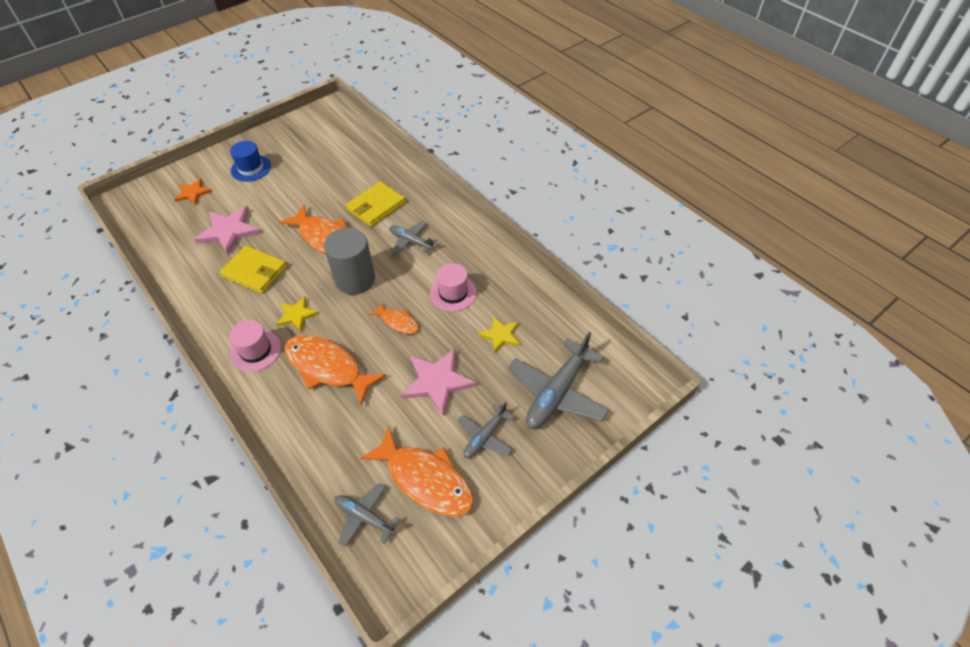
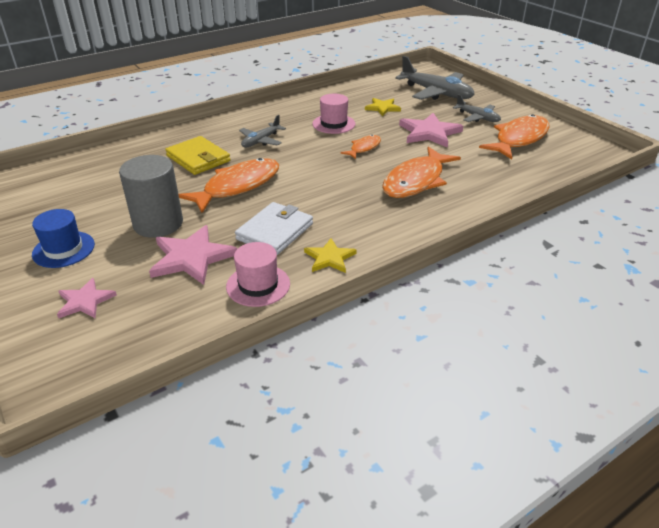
camera: 85 degrees left, 15 degrees down
(193, 193) = (85, 301): orange star -> pink star
(255, 271) = (275, 231): yellow wallet -> white wallet
(255, 350) = (394, 223): pink hat -> pink hat (258, 285)
(296, 315) = (348, 200): yellow star -> yellow star (329, 258)
(355, 279) = (305, 169): grey cylinder -> grey cylinder (158, 224)
(364, 517) = (558, 162): grey plane -> none

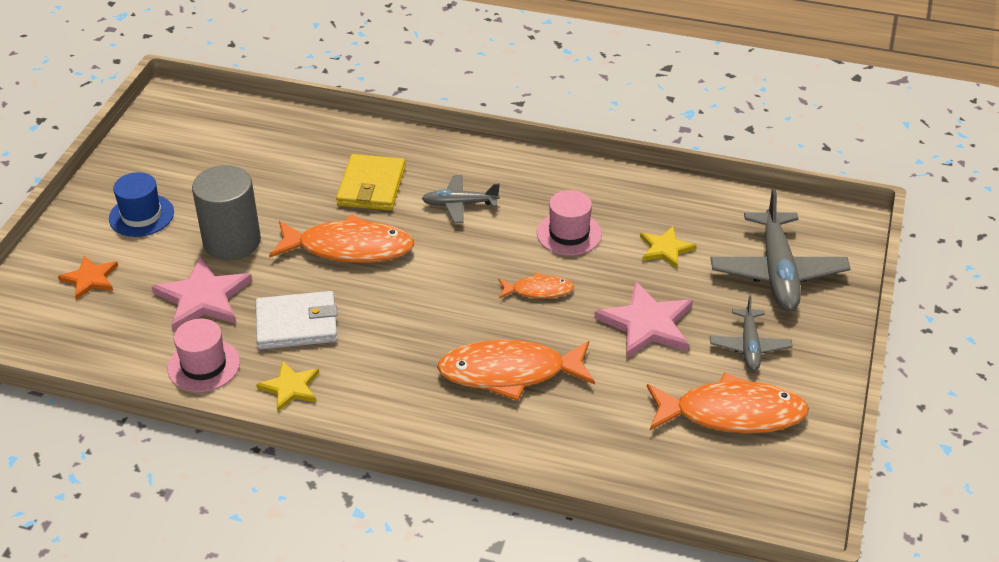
camera: 50 degrees right, 5 degrees up
(85, 301) = (90, 279): pink star -> orange star

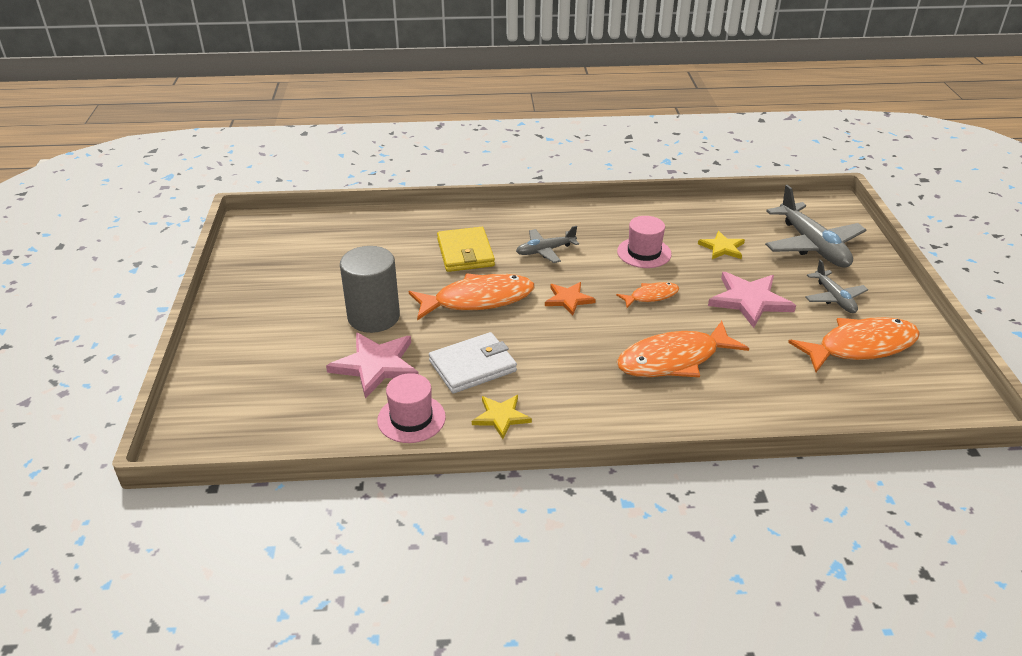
camera: 20 degrees left, 5 degrees down
(90, 279) = (260, 374): orange star -> orange star (568, 299)
(141, 215) = (278, 315): blue hat -> none

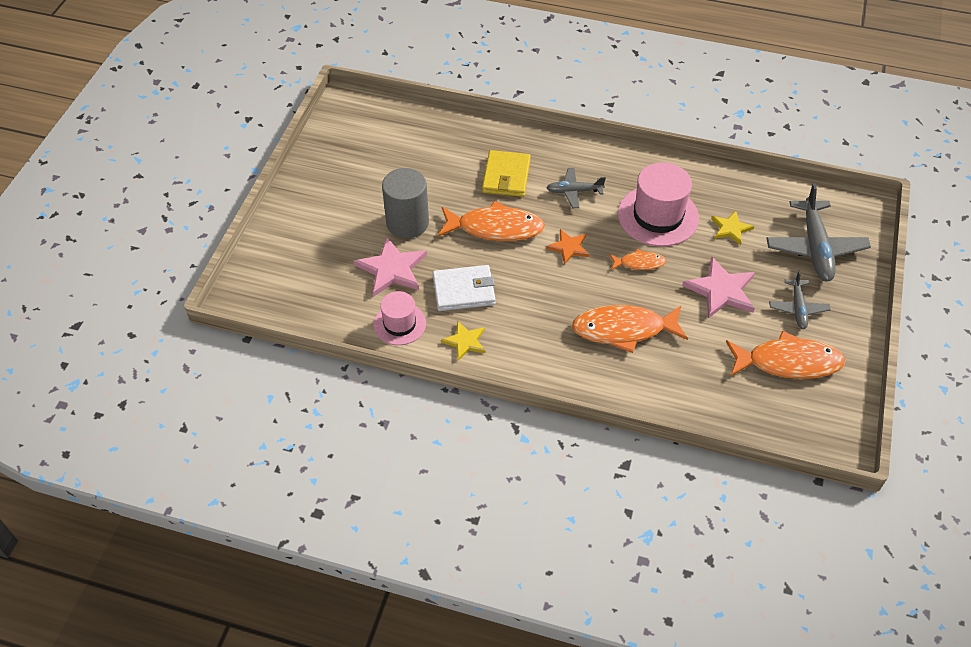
camera: 20 degrees right, 15 degrees up
(644, 253) = (658, 216): pink hat -> pink hat, size x1.66

